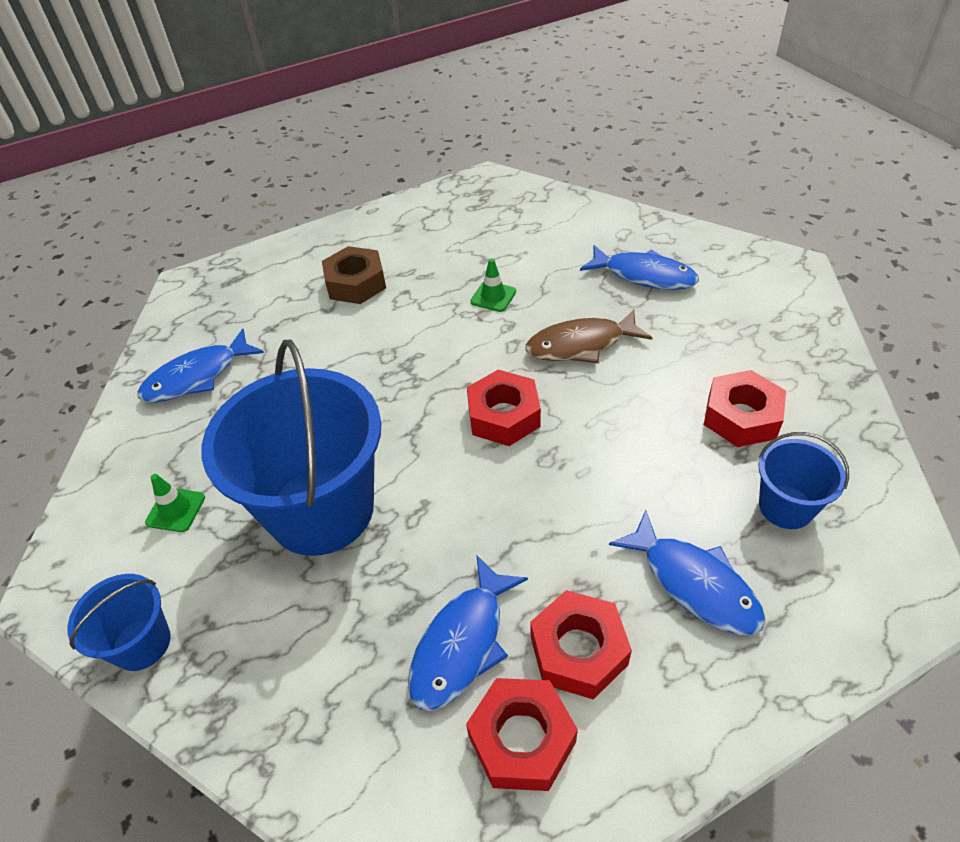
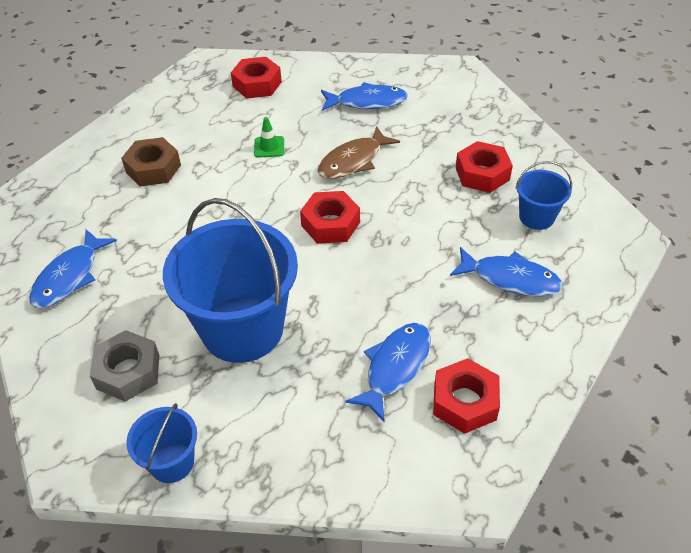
camera: 30 degrees left, 0 degrees up
(175, 510) = (128, 371): green traffic cone -> grey nut
(462, 643) = (395, 367): blue fish -> blue fish turned 150 degrees counterclockwise
(578, 650) = (467, 342): red nut -> red nut (257, 84)

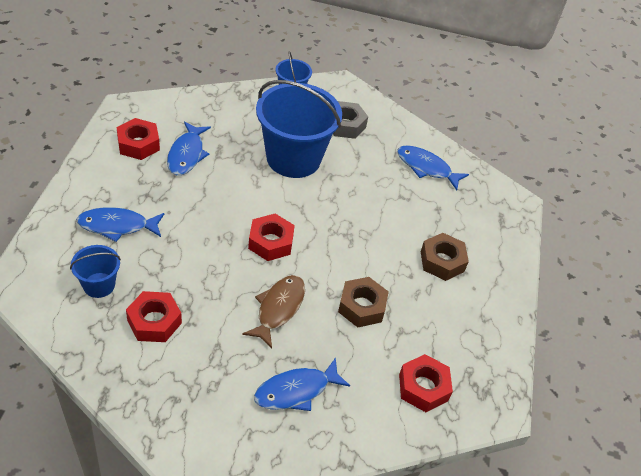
camera: 150 degrees right, 0 degrees up
(69, 276) = (426, 168): blue fish -> blue fish turned 60 degrees counterclockwise
(269, 147) = (361, 306): green traffic cone -> brown nut

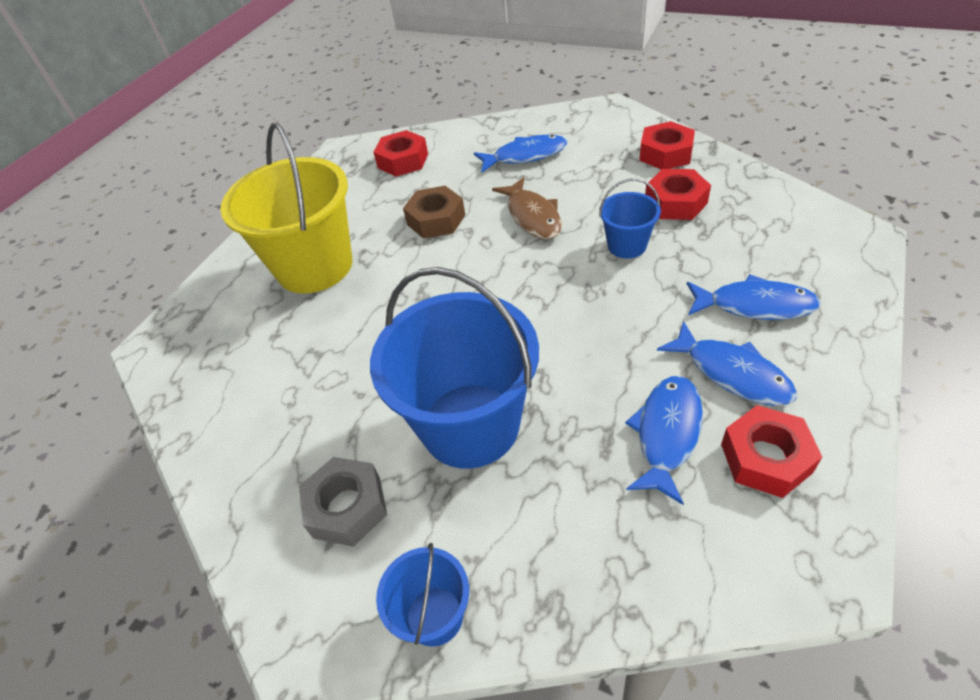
camera: 155 degrees left, 0 degrees up
(99, 285) = (753, 235): blue bucket -> blue bucket (627, 245)
(270, 242) = (531, 286): red nut -> red nut (665, 154)
(278, 308) = (532, 216): brown fish -> brown fish turned 60 degrees counterclockwise
(426, 168) = (247, 405): blue fish -> blue fish (732, 373)
(442, 261) = (314, 266): brown nut -> yellow bucket

